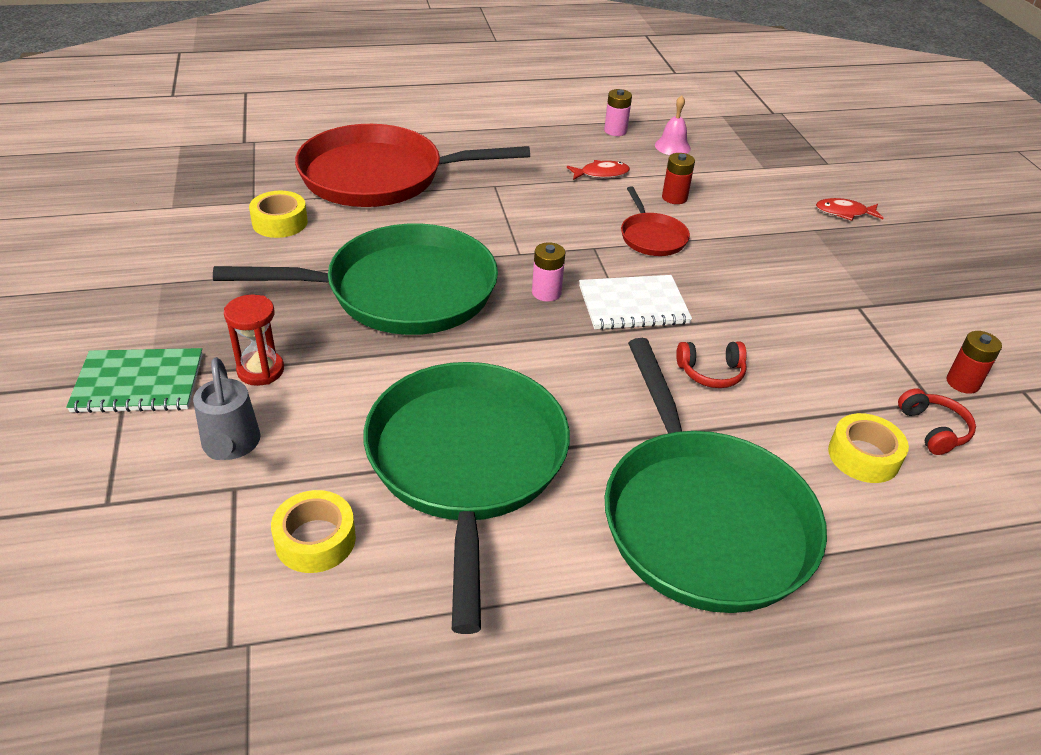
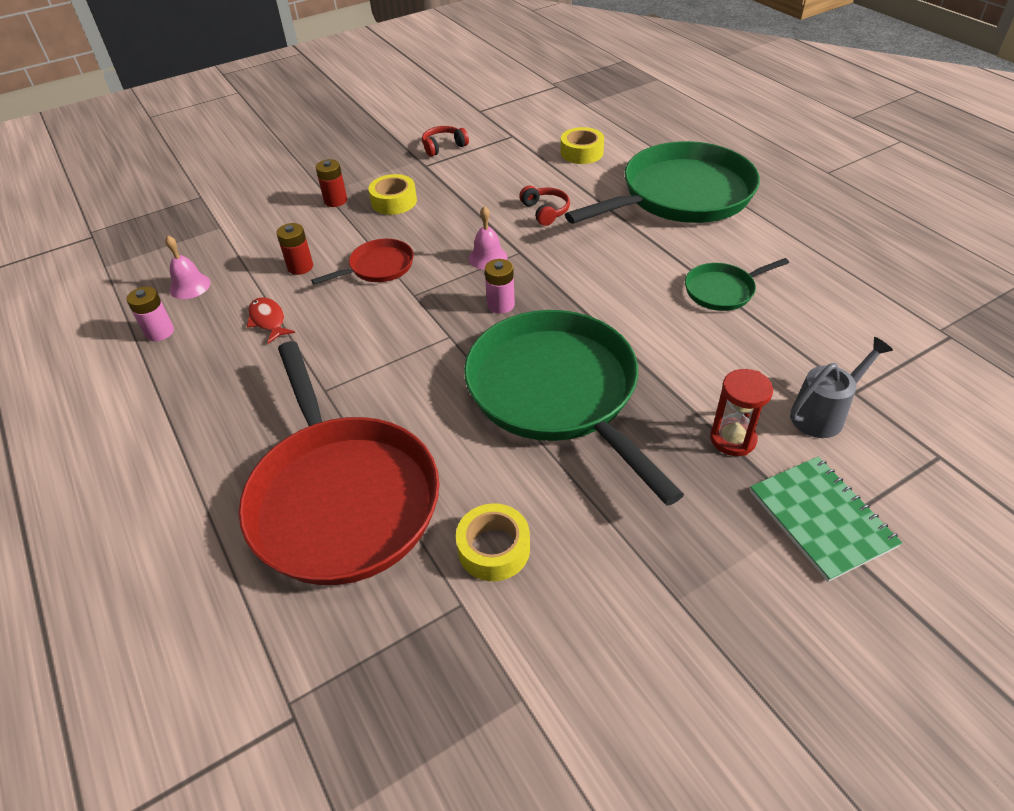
camera: 105 degrees left, 5 degrees up
(315, 540) = (849, 333): yellow tape -> yellow tape (394, 201)
(466, 462) = (722, 290): green pan -> green pan, size x0.45
(633, 305) = (487, 257): white notebook -> pink bell
(844, 212) = (289, 181): red fish -> none
(933, 429) = (539, 134): red headphones -> red headphones (443, 147)
(962, 383) = (486, 128): red battery -> red battery (335, 201)

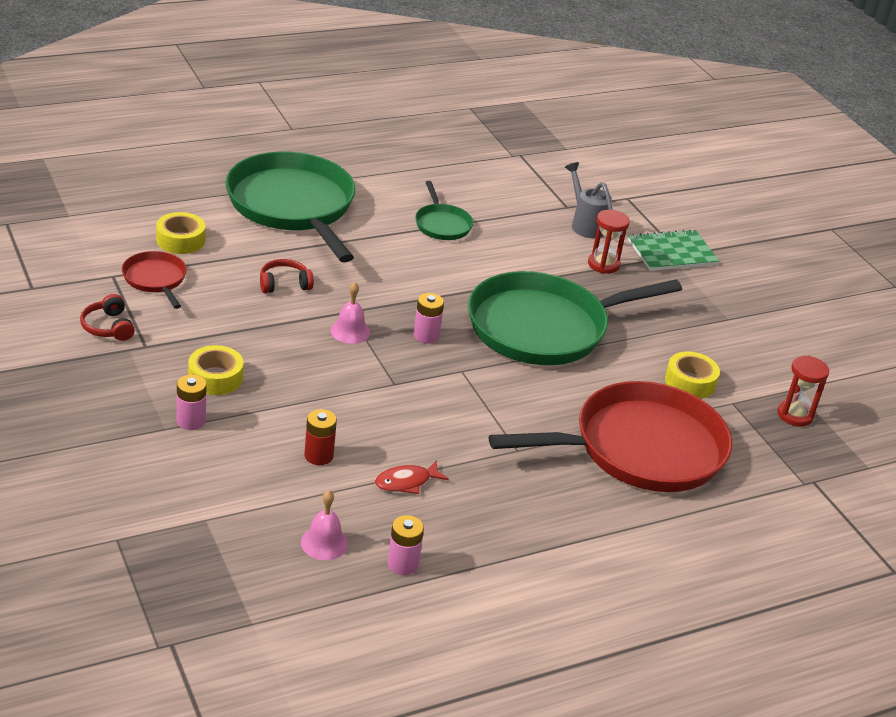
camera: 90 degrees left, 10 degrees down
(335, 201) = (191, 421): red battery -> pink battery
(378, 267) = (339, 401): red pan -> red pan (155, 279)
(451, 696) = (795, 415): none -> red hourglass

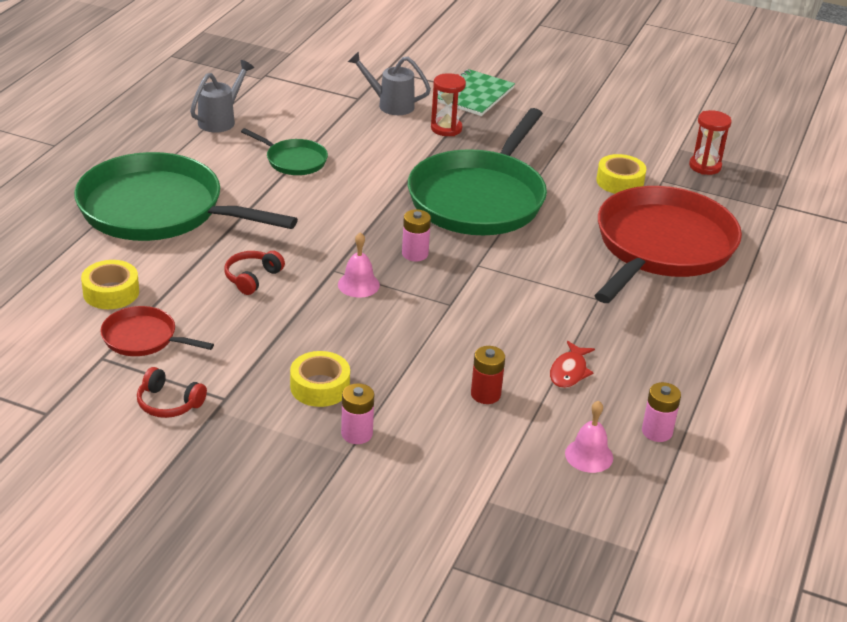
camera: 40 degrees left, 0 degrees up
(434, 170) = (221, 120): none -> grey watering can

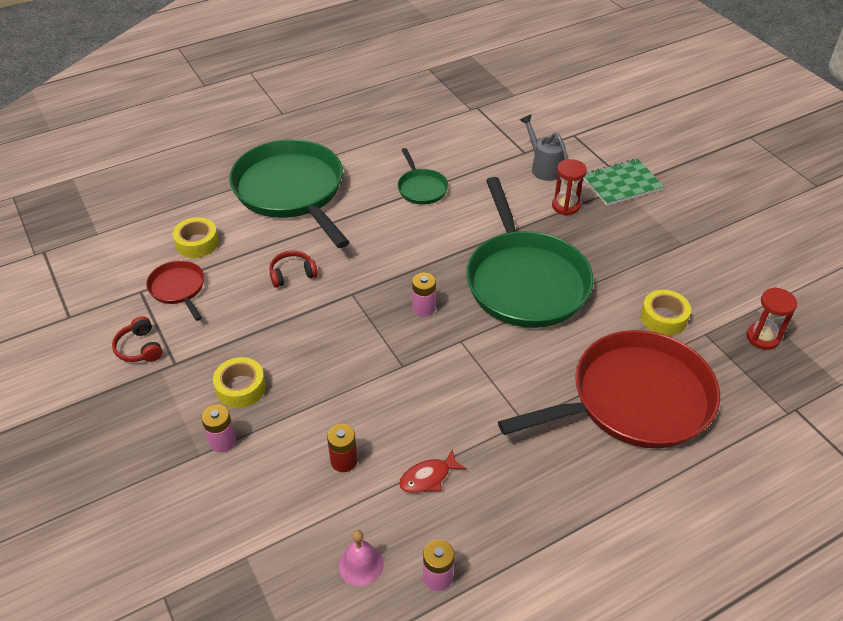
camera: 40 degrees right, 10 degrees up
(221, 120) = (407, 134): grey watering can -> none
(358, 284) = (356, 315): pink bell -> none
(479, 198) = (525, 281): green pan -> green pan turned 75 degrees counterclockwise

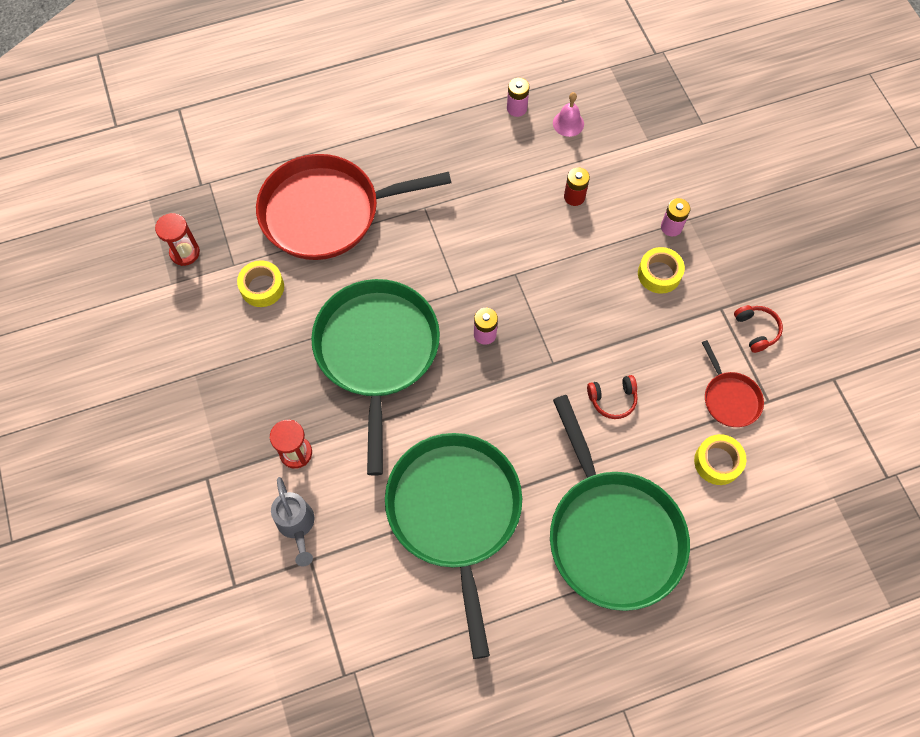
camera: 170 degrees left, 20 degrees up
(421, 188) = (455, 512): green pan -> green pan, size x2.21
(428, 477) = (510, 175): red fish -> none
(621, 184) = (216, 479): green notebook -> none

